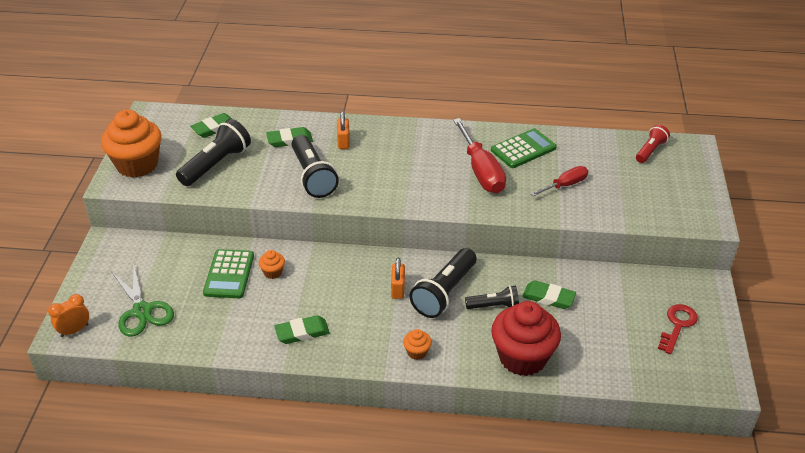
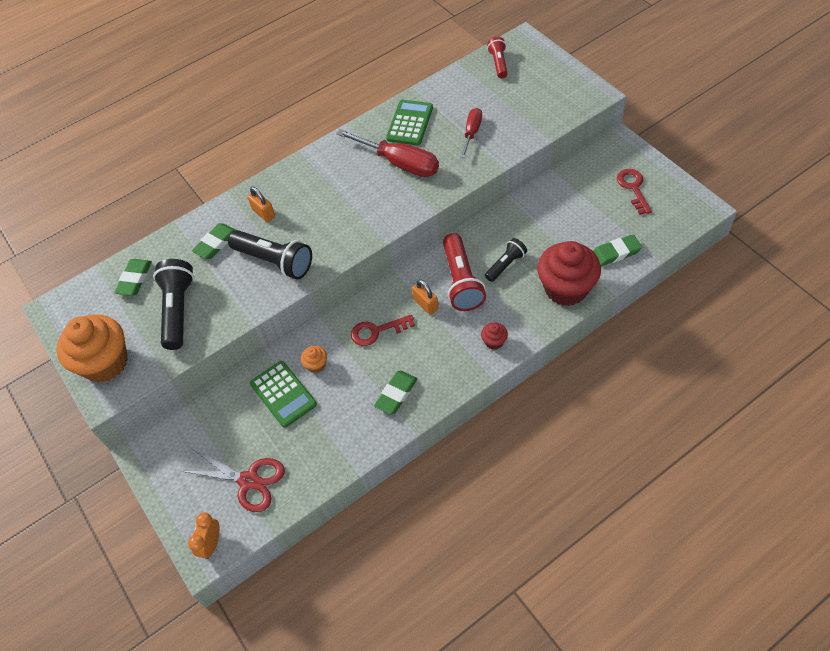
camera: 35 degrees left, 15 degrees up
(142, 311) = (249, 481): green scissors -> red scissors
(340, 281) = (377, 331): none -> red key
(417, 352) = (494, 342): orange cupcake -> red cupcake
(444, 292) = (461, 281): black flashlight -> red flashlight
(548, 297) = (534, 230): green eraser -> green eraser (615, 253)

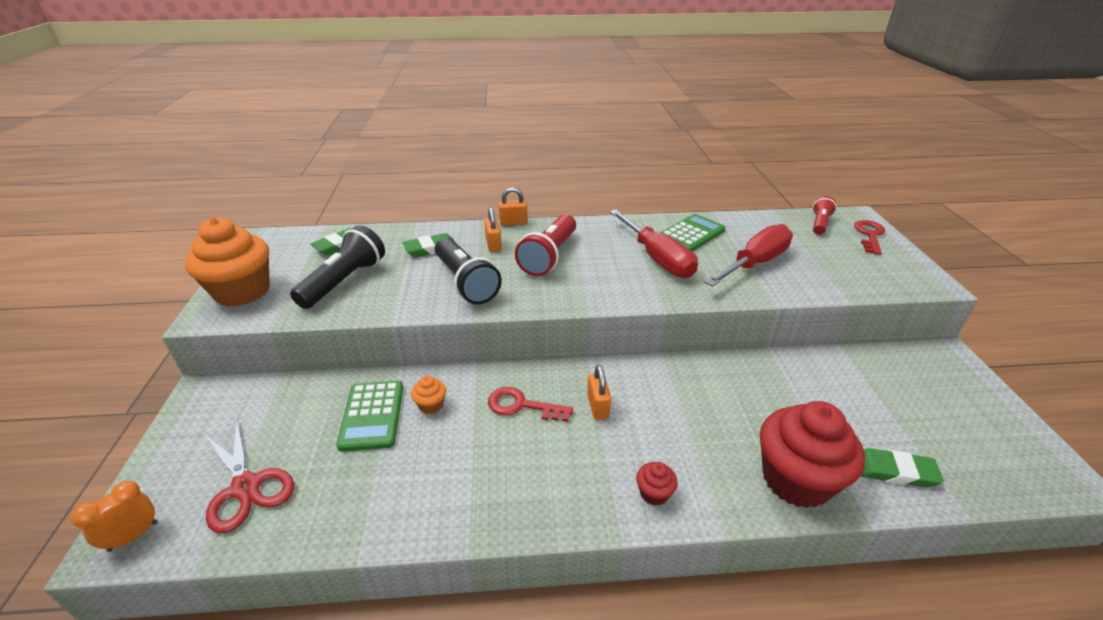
camera: 25 degrees right, 20 degrees down
(259, 180) = (513, 223): none -> orange padlock
(396, 394) = (486, 487): green eraser -> none
(461, 281) = (657, 403): red flashlight -> red flashlight (549, 256)
(472, 133) = (755, 263): red screwdriver -> red screwdriver, size x1.71
(506, 265) = (724, 412): black flashlight -> none
(633, 188) = (951, 407): red key -> red key (869, 235)

